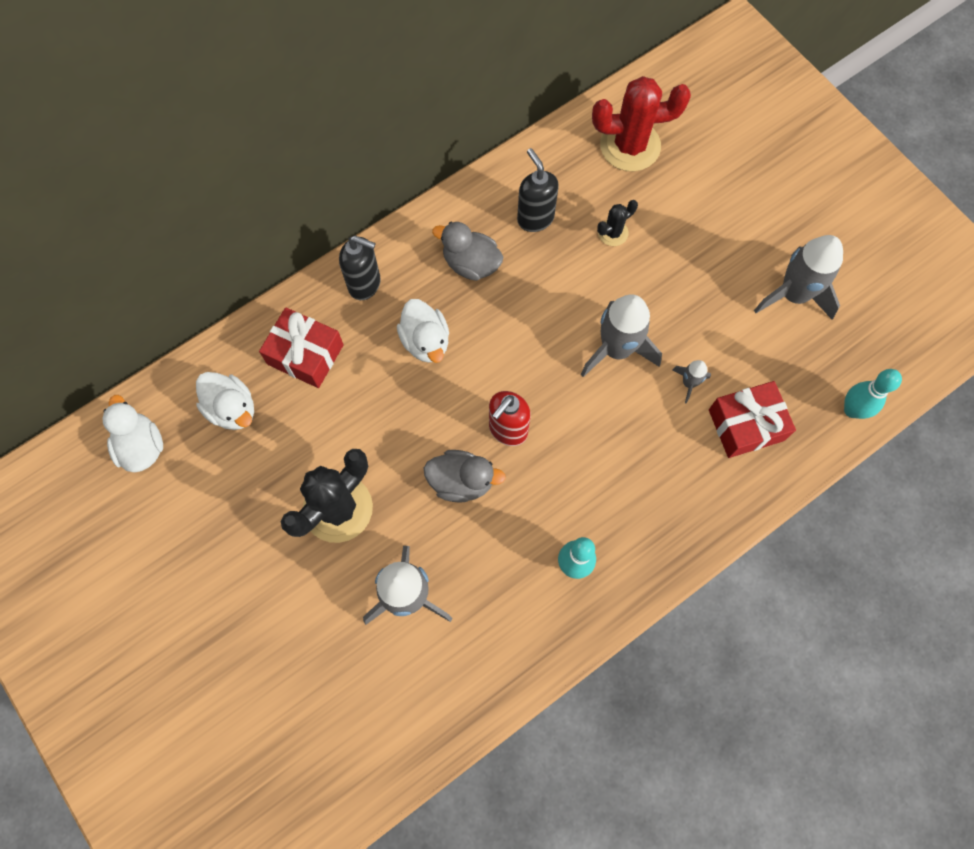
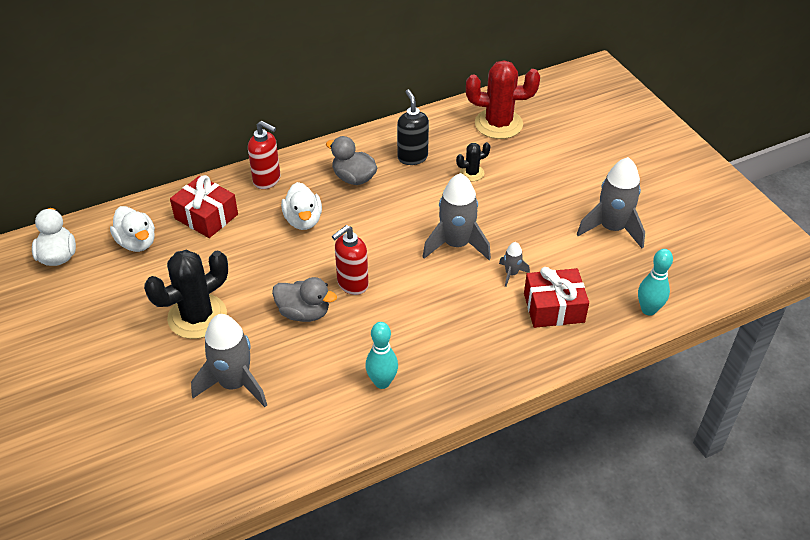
camera: 10 degrees right, 25 degrees down
(365, 284) = (267, 180): black soap dispenser -> red soap dispenser

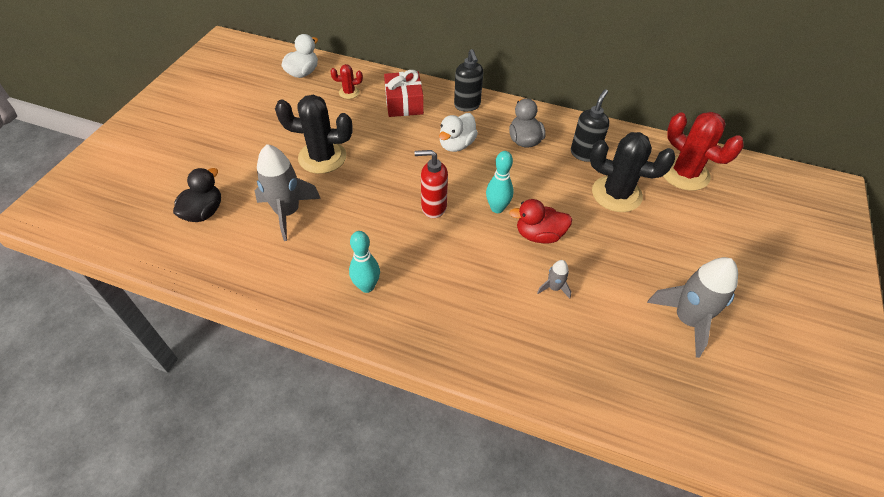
camera: 45 degrees right, 5 degrees up
(137, 242) = (349, 92): white duck -> red cactus
(153, 446) = (204, 212): none -> black duck
(267, 180) = (467, 105): red soap dispenser -> black soap dispenser
(304, 313) = (381, 202): grey duck -> none
(456, 244) = (539, 235): grey rocket -> red duck
(472, 173) = (616, 194): black cactus -> black cactus, size x2.06
(554, 307) = (555, 340): red gift -> none
(648, 310) = (637, 412): turquoise bowling pin -> turquoise bowling pin (497, 208)

